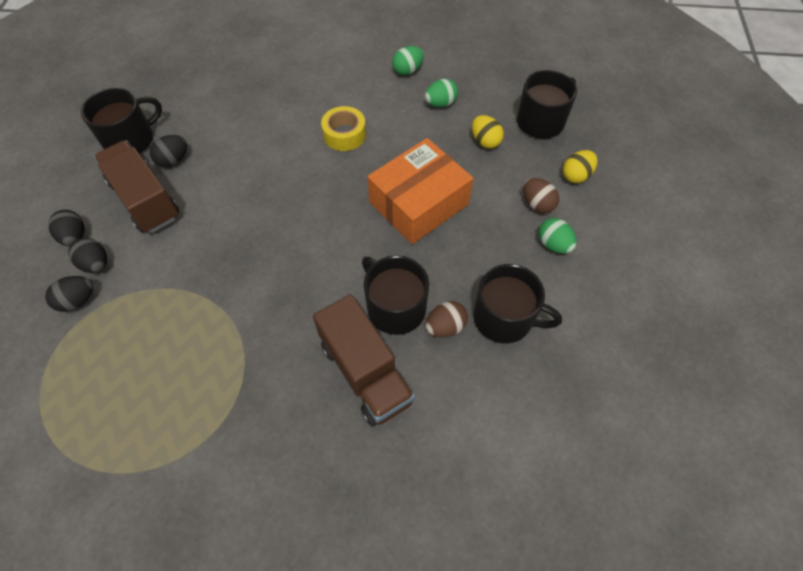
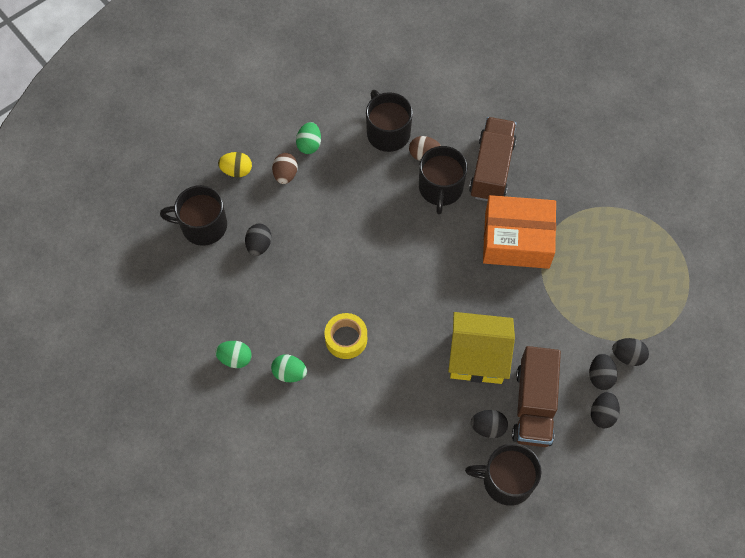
camera: 135 degrees left, 5 degrees up
(224, 198) = (477, 357): none -> yellow house
(419, 203) = (355, 239): orange box -> orange box (517, 240)
(440, 104) = (249, 304): green egg -> green egg (289, 373)
(485, 141) = (259, 245): yellow egg -> black egg

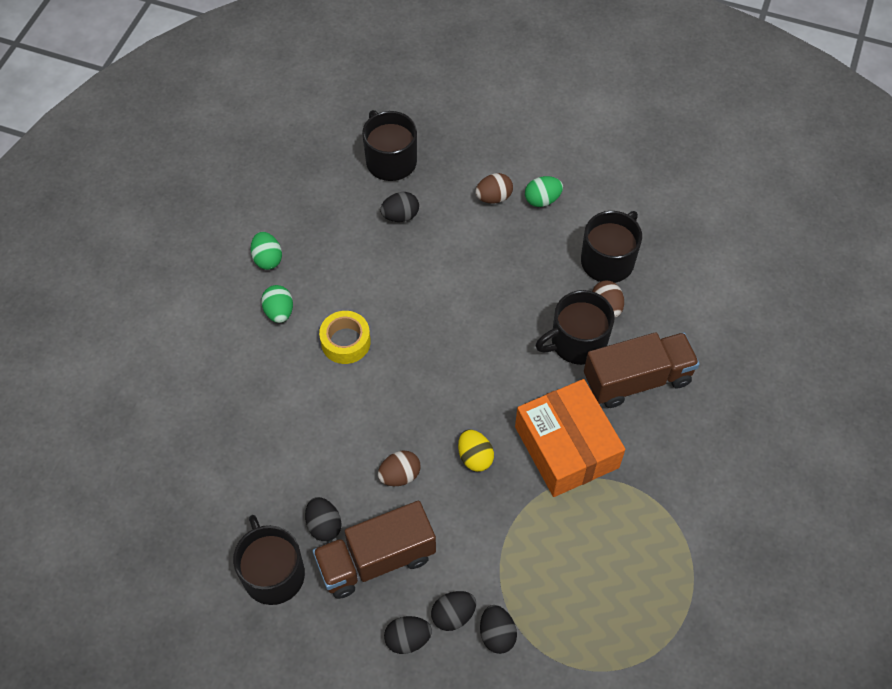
camera: 60 degrees right, 5 degrees down
(236, 170) = (469, 156): yellow egg -> yellow egg (475, 457)
(477, 357) = (399, 475): yellow house -> brown egg

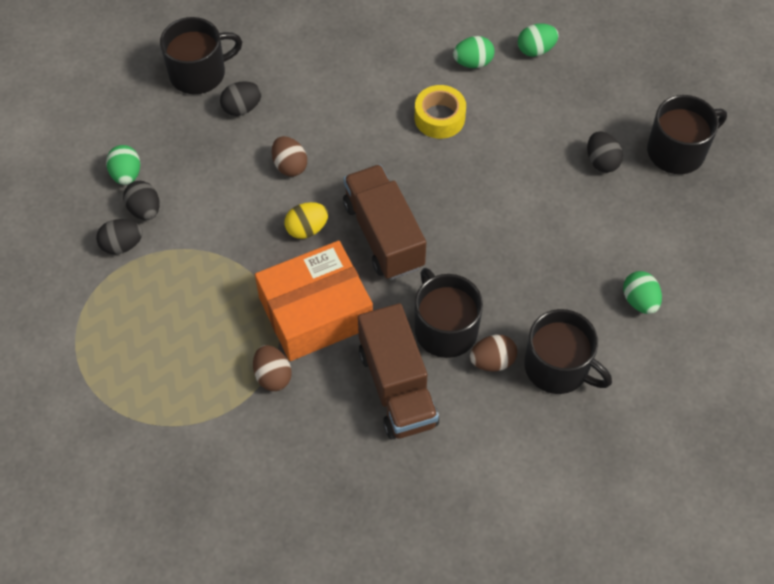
camera: 90 degrees right, 0 degrees up
(376, 560) = (205, 149): brown truck -> brown truck (383, 235)
(408, 639) = (126, 174): black egg -> green egg
(493, 197) = (637, 251): brown egg -> brown egg (273, 376)

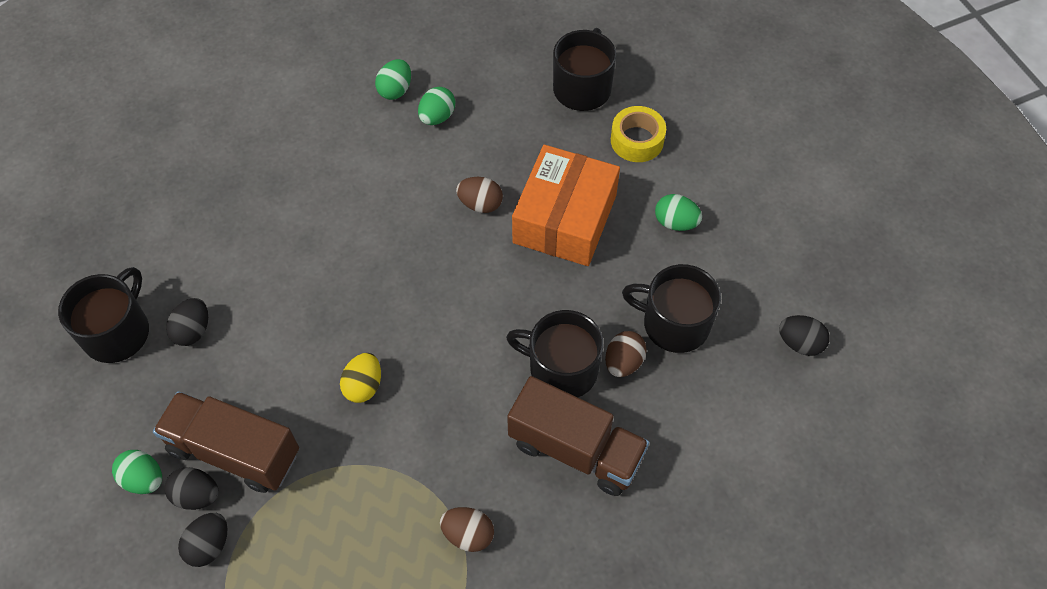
camera: 45 degrees left, 0 degrees up
(290, 166) = (291, 345): brown egg -> brown egg (480, 204)
(315, 312) = (446, 449): orange box -> orange box (564, 218)
(383, 235) = (433, 336): brown truck -> brown truck (234, 451)
(439, 118) = (376, 203): yellow tape -> yellow tape (637, 140)
(473, 62) = (355, 138): green egg -> green egg (437, 117)
(558, 367) = (674, 323): black mug -> black mug turned 150 degrees counterclockwise
(601, 161) = (537, 139): black egg -> black egg (800, 343)

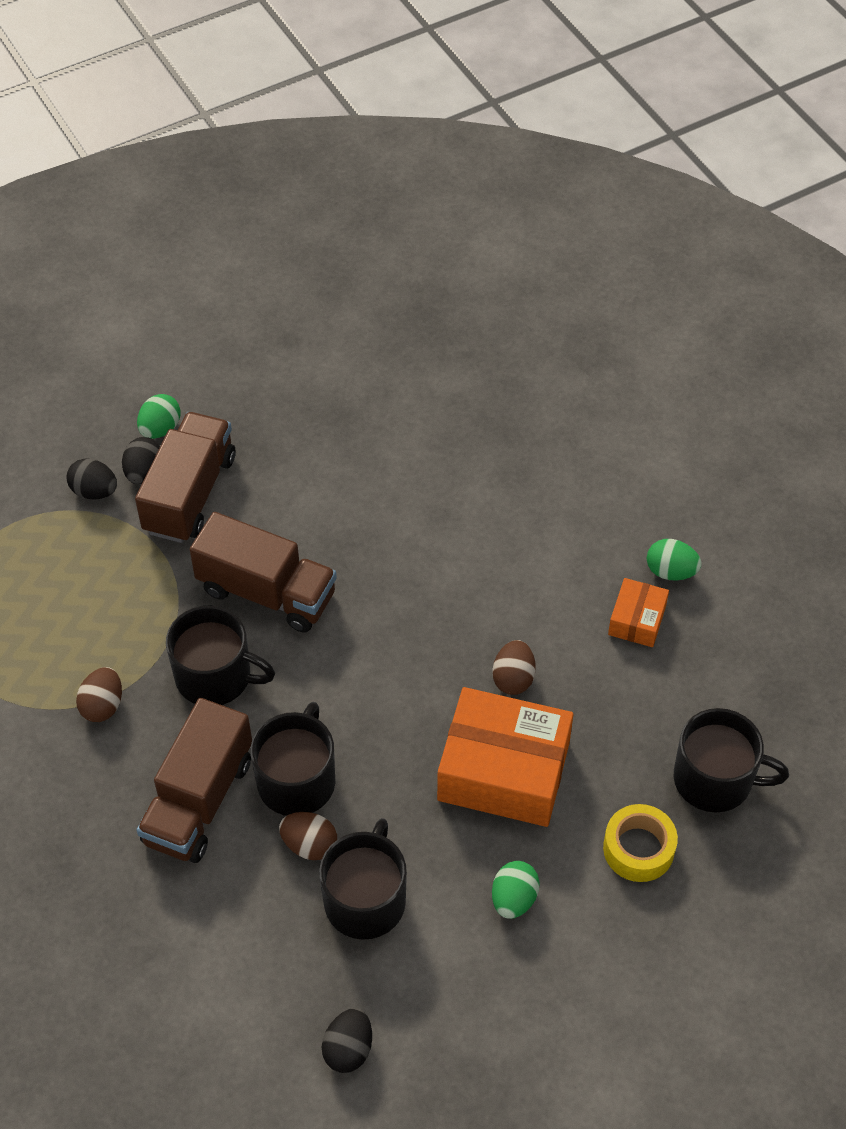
camera: 85 degrees right, 5 degrees down
(118, 332) = (316, 376): black mug -> black mug (215, 676)
(193, 330) = (322, 436): black egg -> none
(363, 386) = (267, 592): yellow egg -> brown truck
(437, 117) = (637, 620): green egg -> orange box

